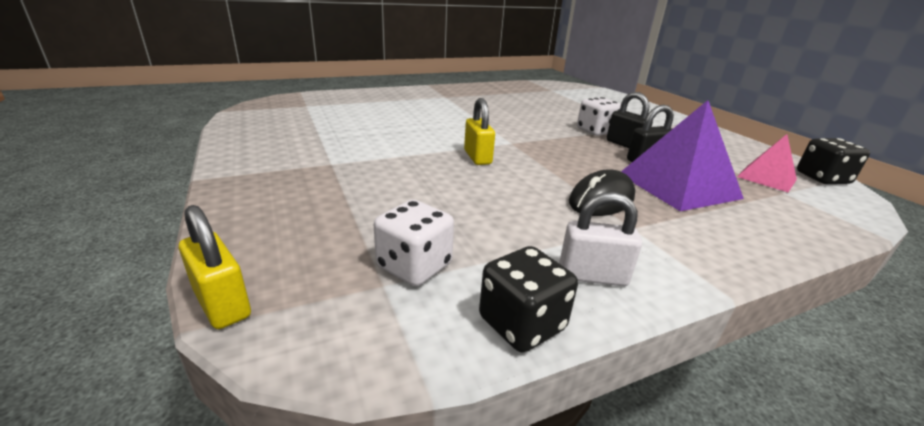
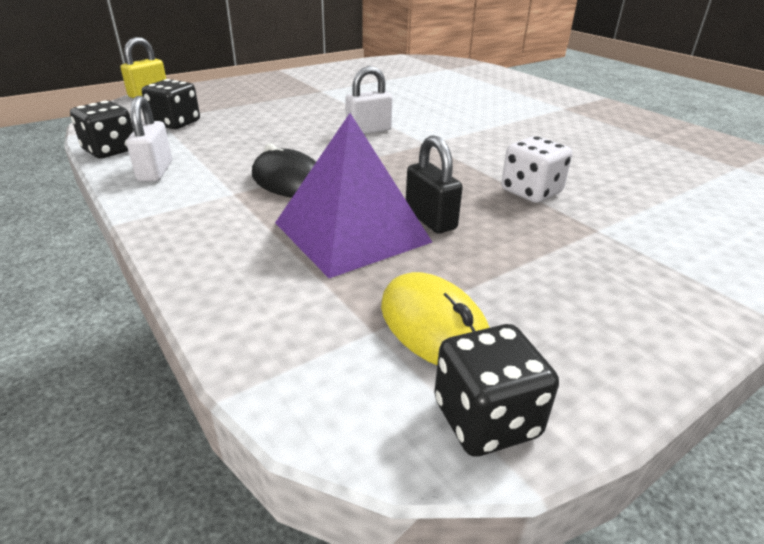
camera: 80 degrees right, 5 degrees up
(414, 266) = (175, 123): white dice -> black dice
(477, 157) = (368, 130): yellow padlock -> white padlock
(625, 144) = (489, 209): black padlock -> none
(766, 178) = (434, 327): pink pyramid -> yellow mouse

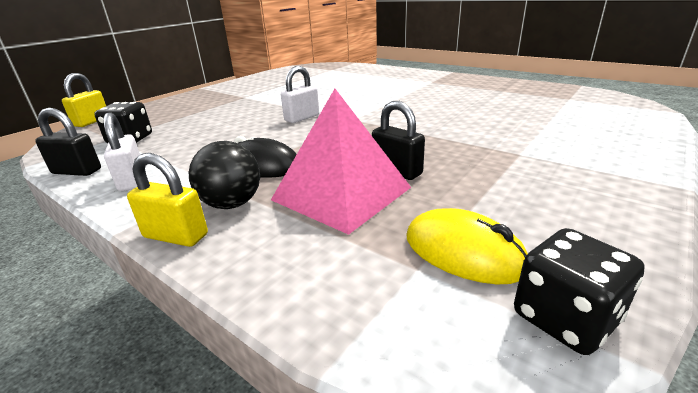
camera: 15 degrees left, 5 degrees down
(110, 150) = (77, 171): black dice -> black padlock
(166, 239) = (176, 236): none -> yellow padlock
(235, 218) = (232, 204): none -> black ball
(351, 232) = (341, 193): purple pyramid -> pink pyramid
(531, 192) = (454, 138): white dice -> none

